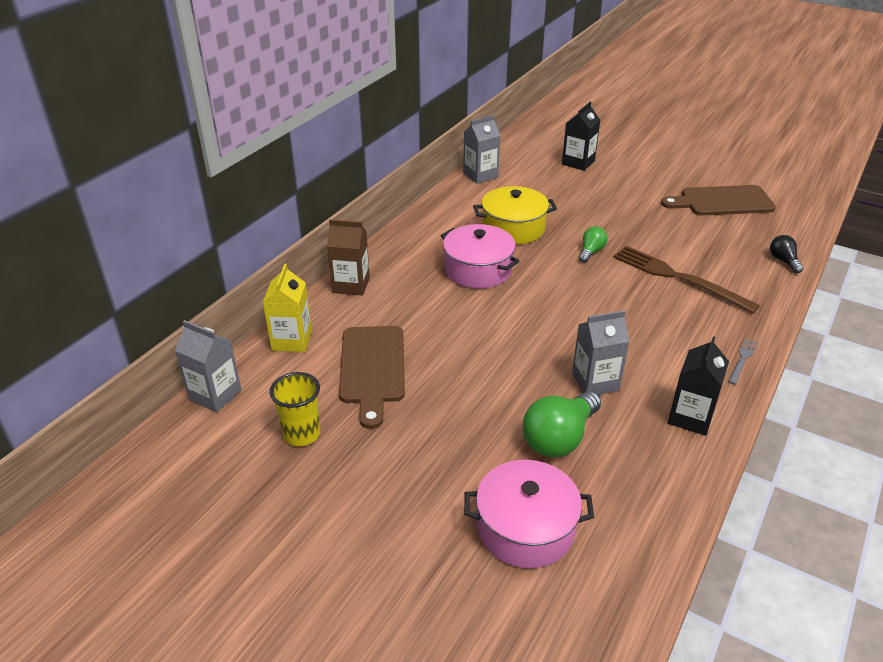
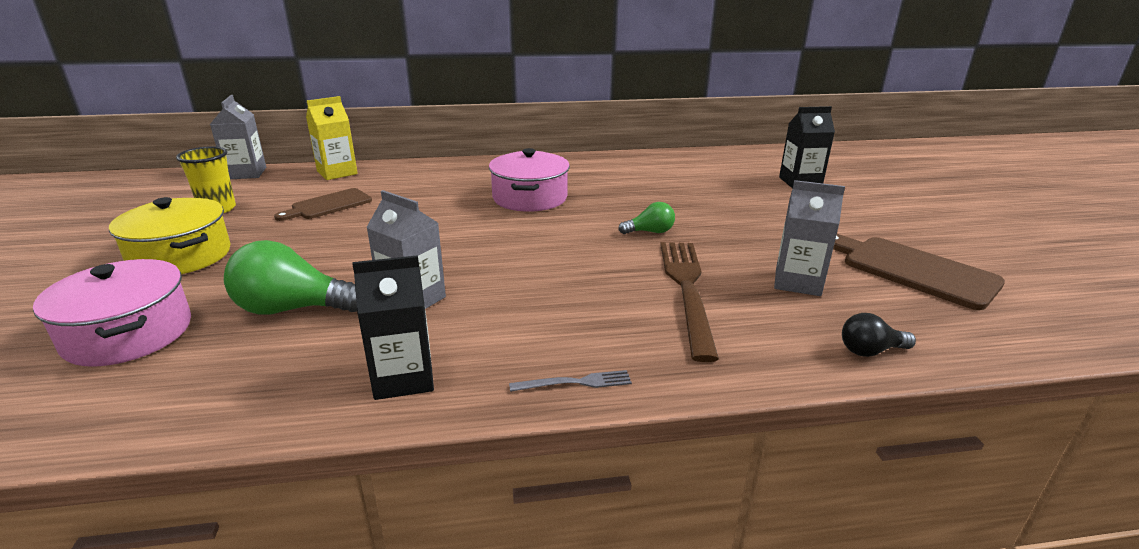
camera: 50 degrees right, 10 degrees down
(351, 285) = (436, 167): brown carton -> none
(372, 368) = (328, 205): brown cutting board -> brown cutting board, size x0.65
(480, 175) = (683, 157): grey carton -> grey carton (797, 282)
(513, 228) = (623, 191): yellow pot -> yellow pot (180, 256)
(783, 261) = (870, 351): black light bulb -> black light bulb turned 135 degrees counterclockwise

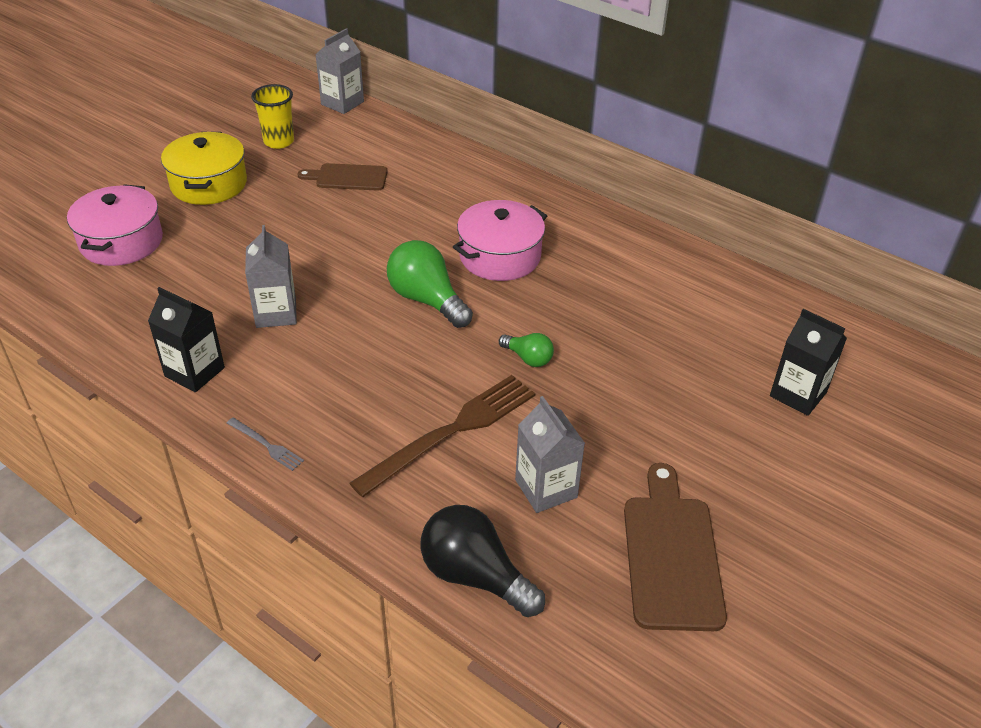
camera: 45 degrees right, 15 degrees up
(293, 309) = (209, 275): green light bulb -> green light bulb (427, 300)
(337, 172) = (403, 136): yellow carton -> none
(870, 351) = (475, 576): black light bulb -> black light bulb, size x1.84

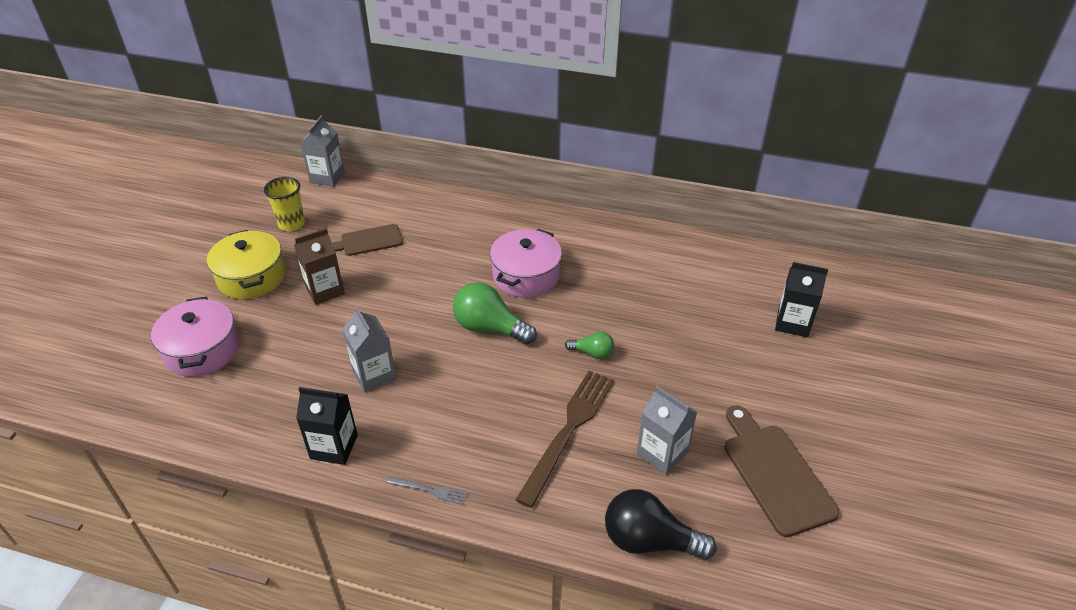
camera: 20 degrees left, 0 degrees up
(274, 215) = (325, 290): none -> brown carton

